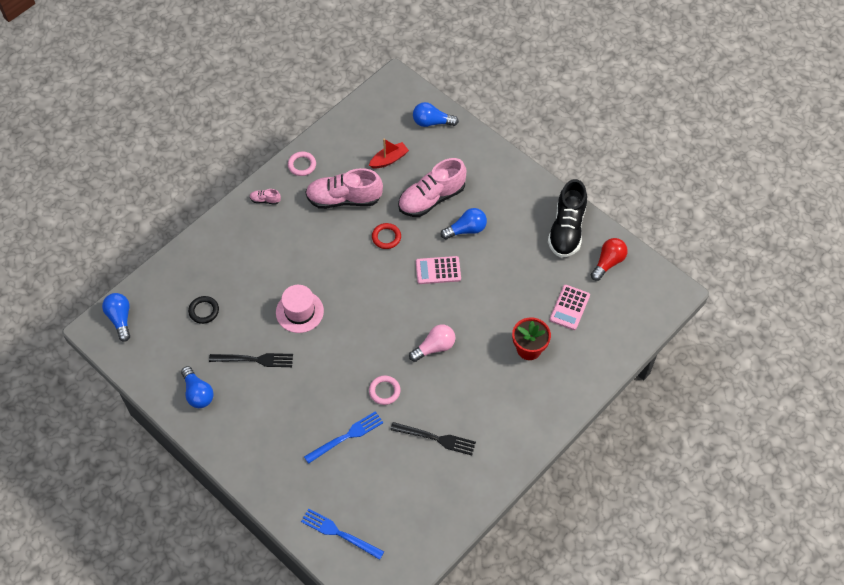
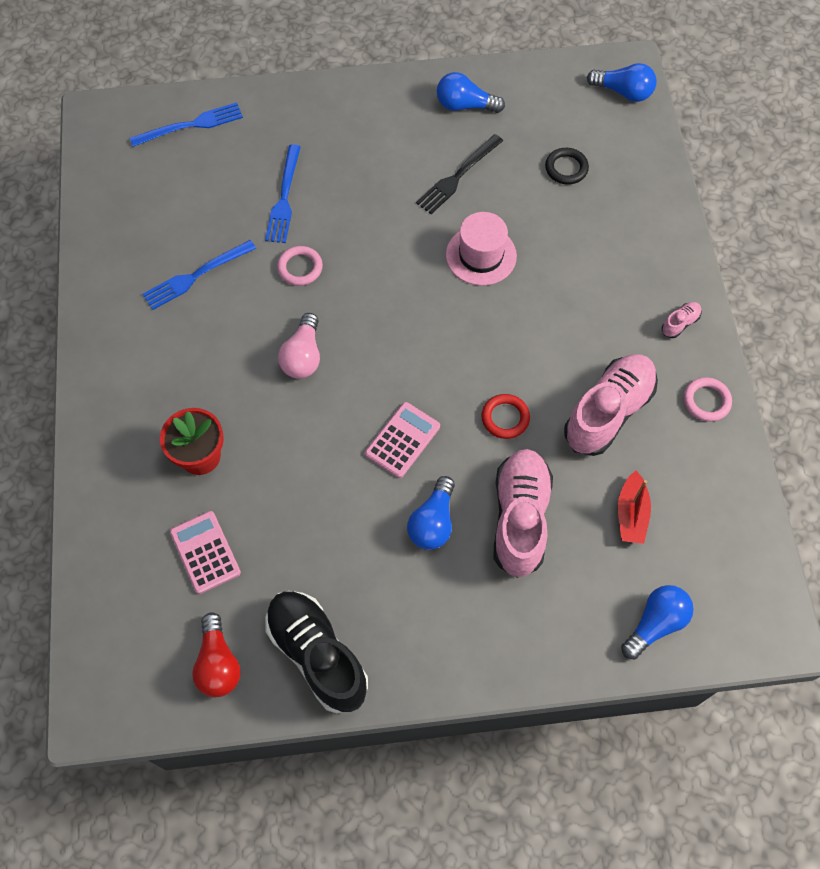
camera: 130 degrees right, 5 degrees up
(437, 438) = (195, 276): black fork -> blue fork

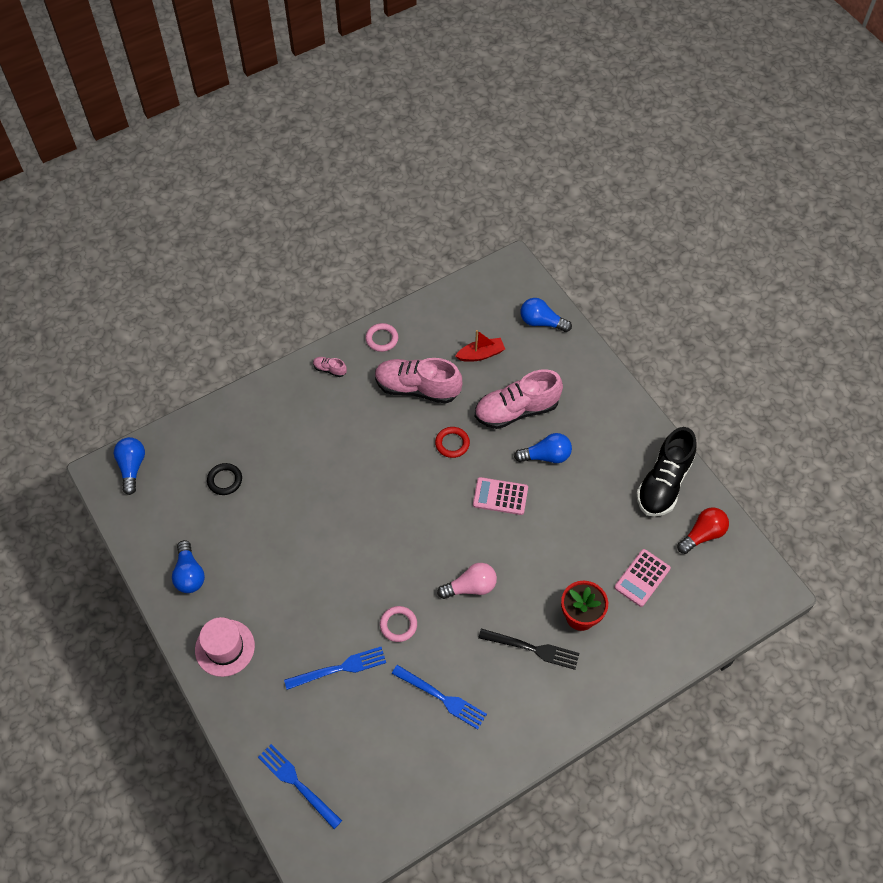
camera: 115 degrees left, 5 degrees down
(457, 177) = (264, 551): black fork -> black fork (533, 649)
(481, 255) = (330, 507): pink hat -> pink hat (225, 648)

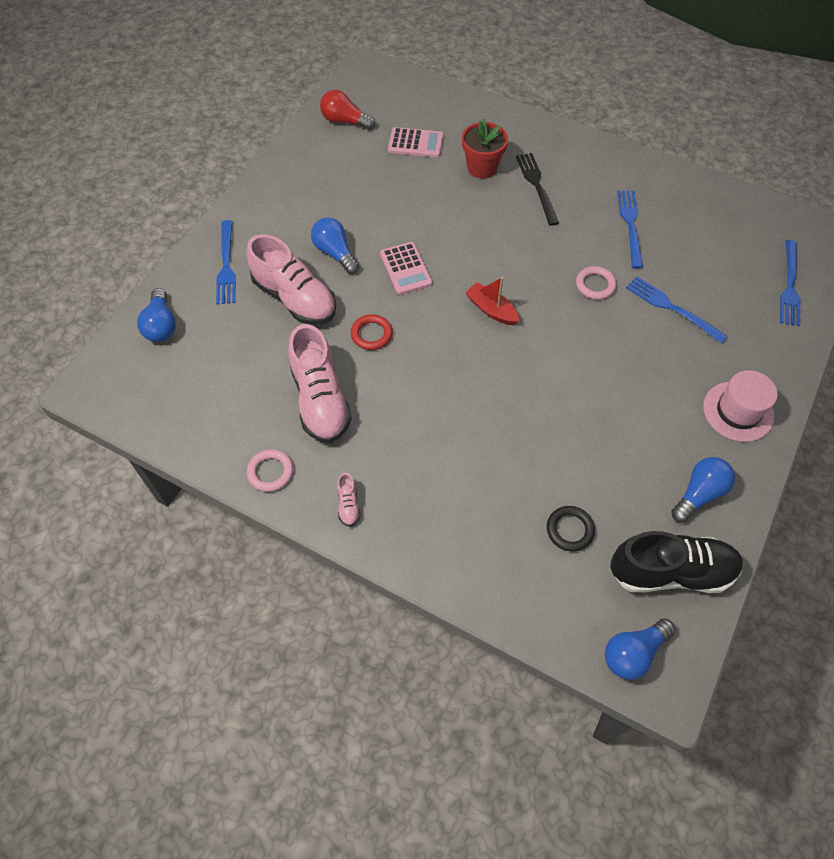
camera: 120 degrees left, 0 degrees up
(470, 587) = (516, 250): pink light bulb -> none
(481, 354) = (238, 361): red boat -> red boat (491, 310)
(575, 380) = (226, 266): none -> blue fork
(664, 483) = (309, 161): black shoe -> black shoe (671, 572)

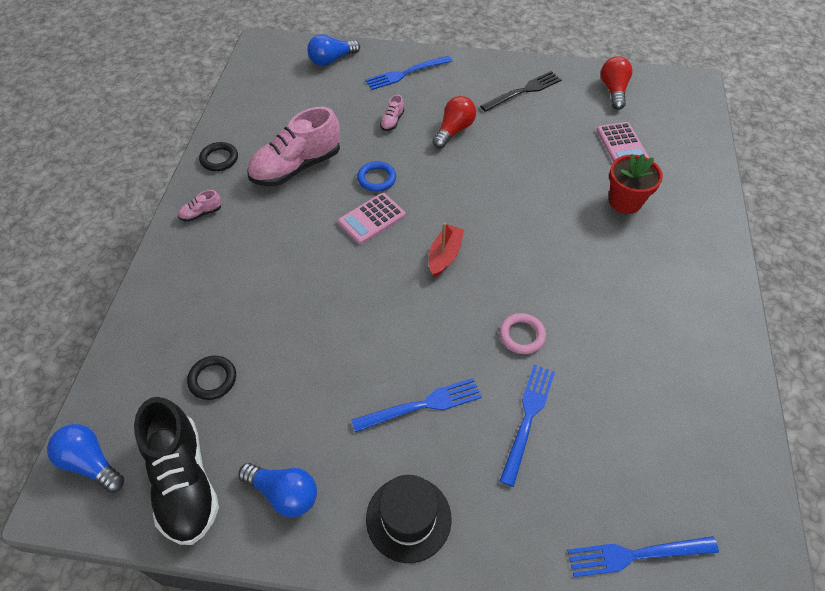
camera: 70 degrees right, 5 degrees down
(270, 472) = (219, 159): pink ring -> black ring
(295, 298) = (392, 121): pink shoe -> pink shoe, size x0.41
(335, 253) = (454, 130): blue light bulb -> red light bulb
(371, 334) = (376, 179): red ring -> blue ring
(405, 269) = (461, 180): pink calculator -> pink calculator (371, 219)
(536, 185) = (631, 251): black fork -> black fork (524, 91)
(630, 224) = (630, 350): blue fork -> blue fork (423, 405)
(738, 411) = (408, 518): pink hat -> black hat

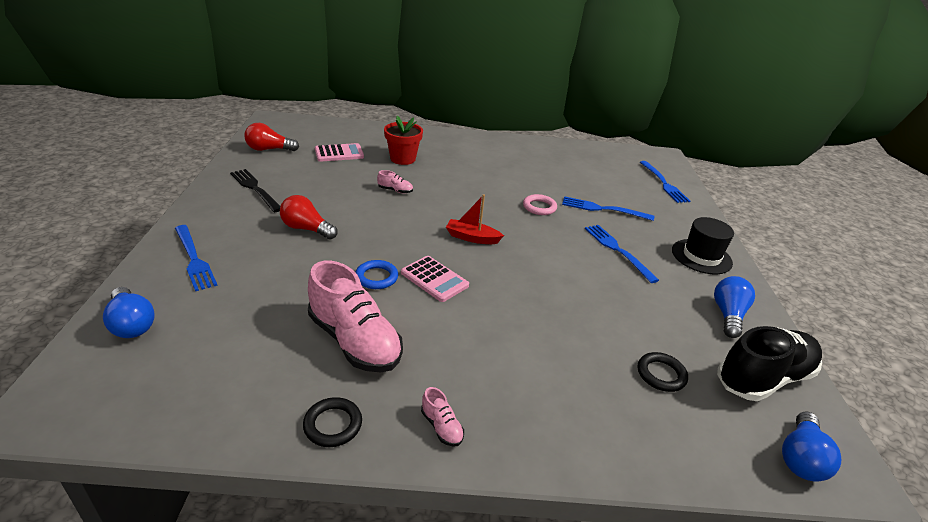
camera: 100 degrees left, 20 degrees down
(392, 121) = (283, 268): pink shoe -> pink shoe (395, 190)

